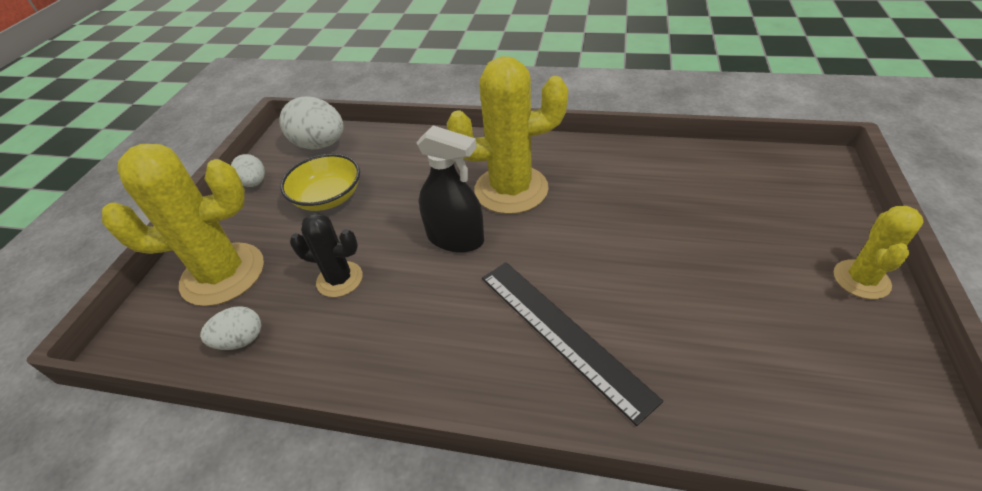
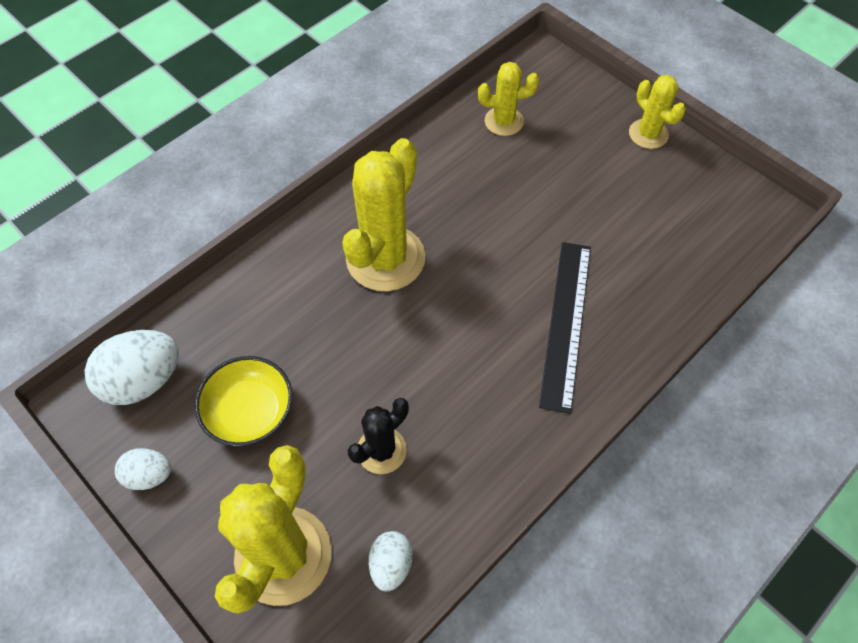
camera: 60 degrees left, 15 degrees up
(455, 238) = (409, 334): black spray bottle -> none
(562, 333) = (565, 323): black ruler -> black ruler turned 75 degrees counterclockwise
(722, 179) = (503, 121): none -> yellow cactus

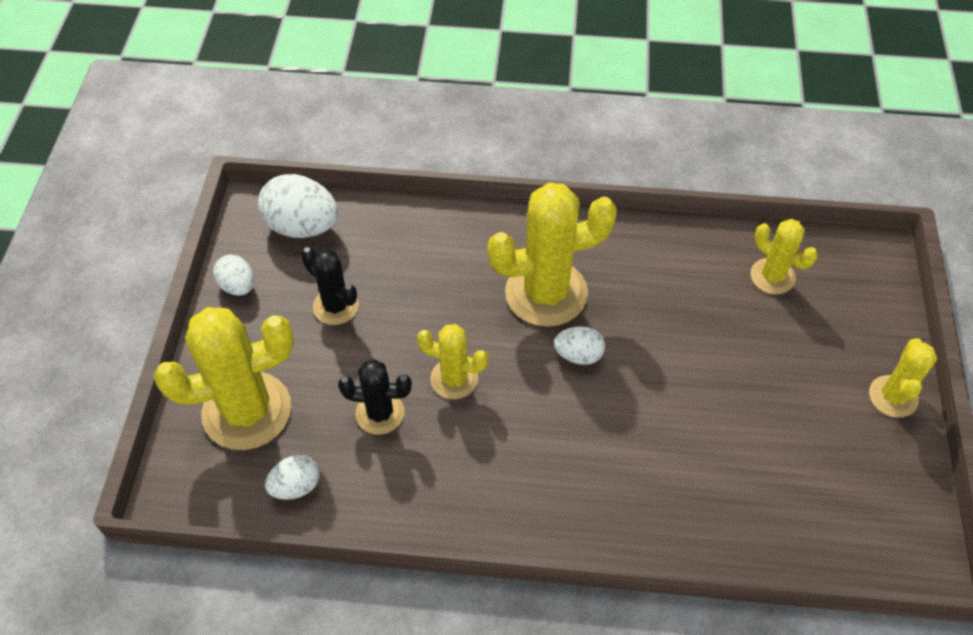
camera: 50 degrees right, 5 degrees down
(250, 411) = (336, 306): yellow bowl -> black cactus
(400, 374) = (454, 379): none -> yellow cactus
(457, 278) = (578, 355): none -> white egg
(565, 323) = (617, 465): black ruler -> none

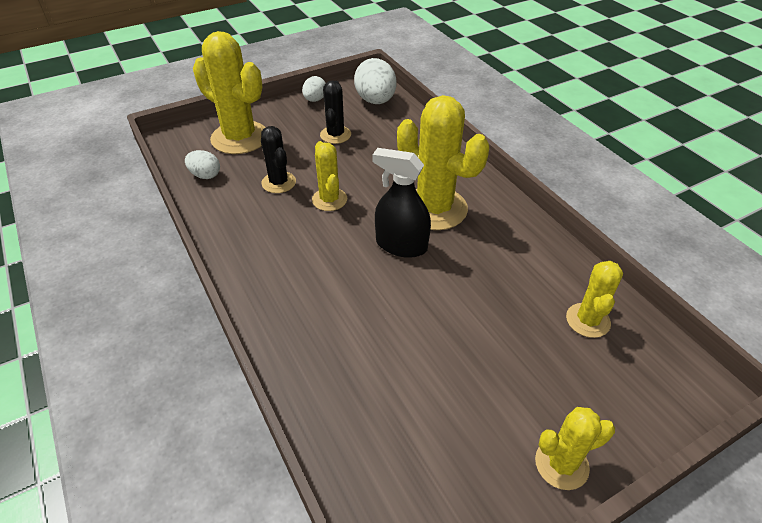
camera: 55 degrees right, 10 degrees down
(578, 355) = (401, 245): white egg -> black spray bottle

